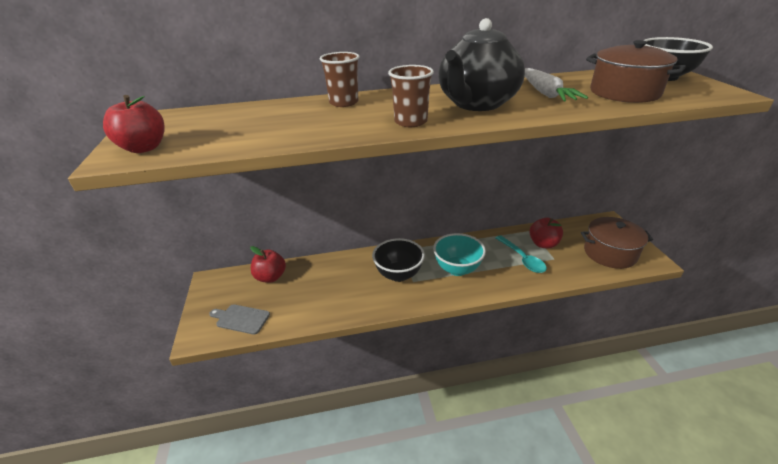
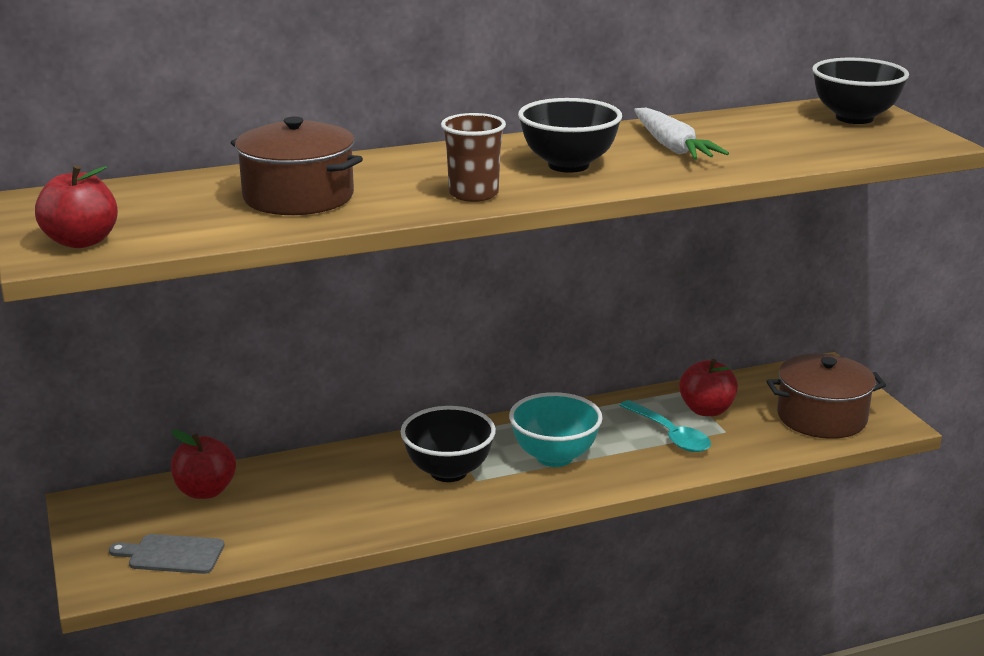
camera: 10 degrees left, 10 degrees down
(343, 103) = (358, 168): brown cup -> none
(476, 104) = (568, 165): black teapot -> black bowl
(624, 92) = (788, 144): brown pot -> brown pot (298, 197)

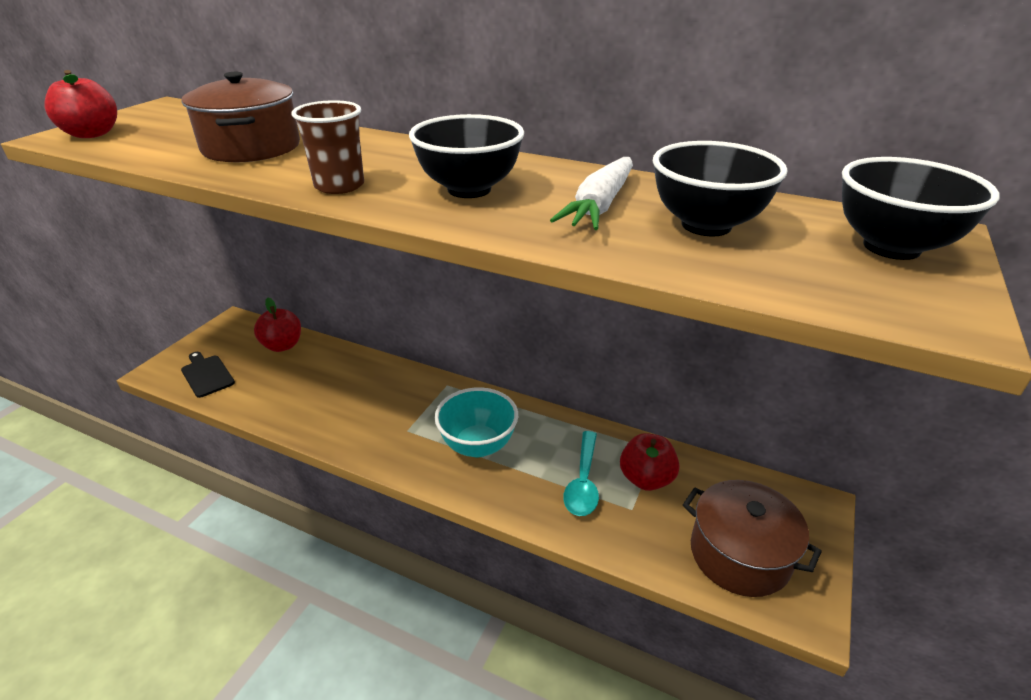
camera: 45 degrees right, 10 degrees up
(172, 554) = (207, 375): grey cutting board -> black cutting board
(448, 472) = (403, 413): black bowl -> black bowl (706, 225)

